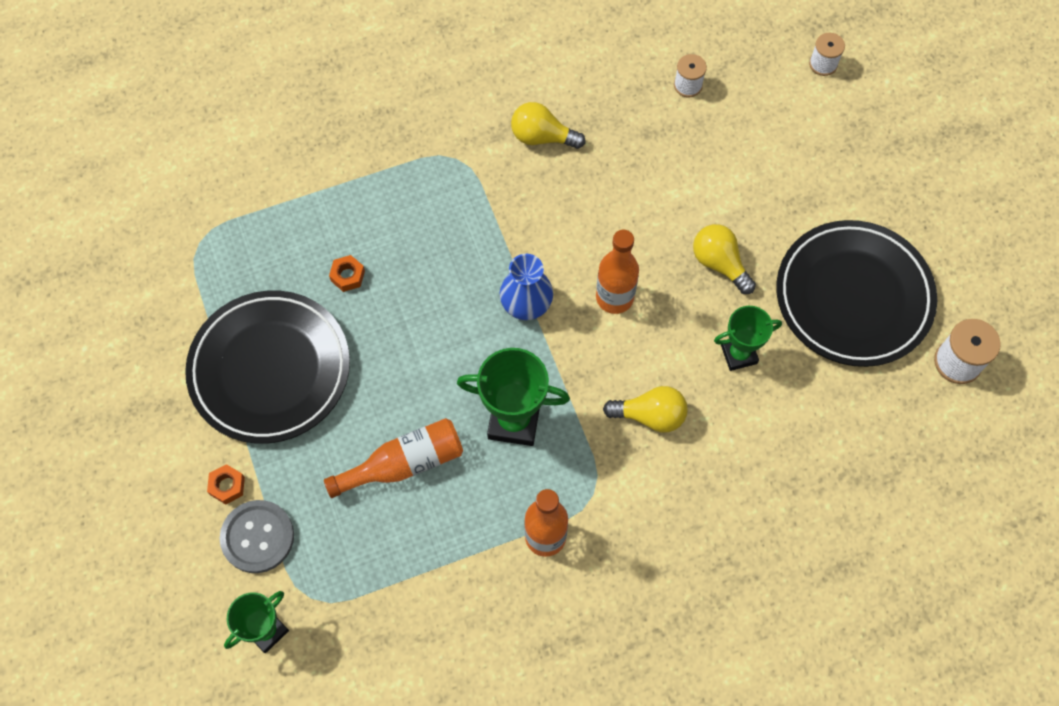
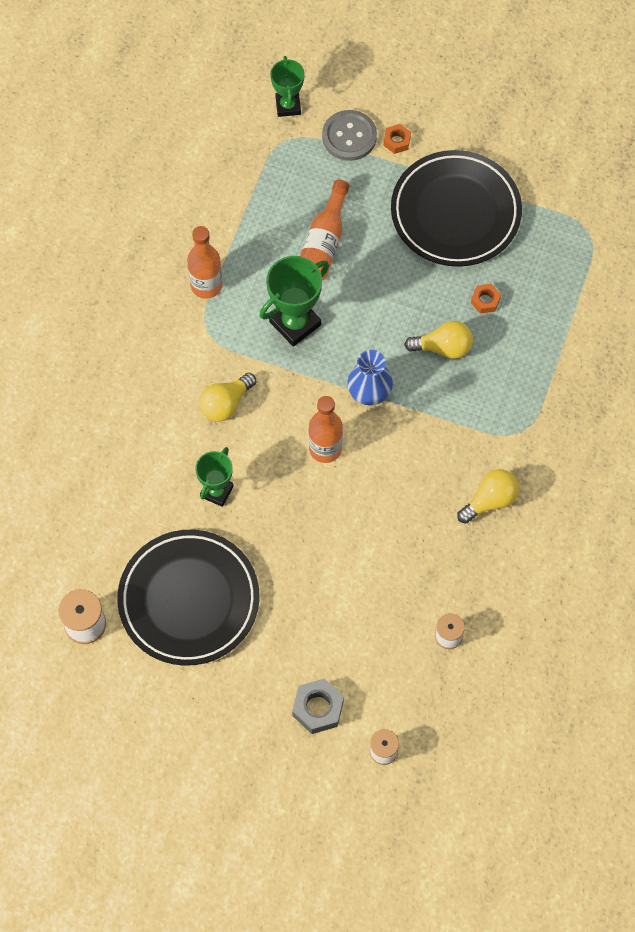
camera: 130 degrees right, 0 degrees up
(719, 263) = (290, 535): yellow light bulb -> yellow light bulb (443, 347)
(839, 132) = (318, 708): none -> grey nut

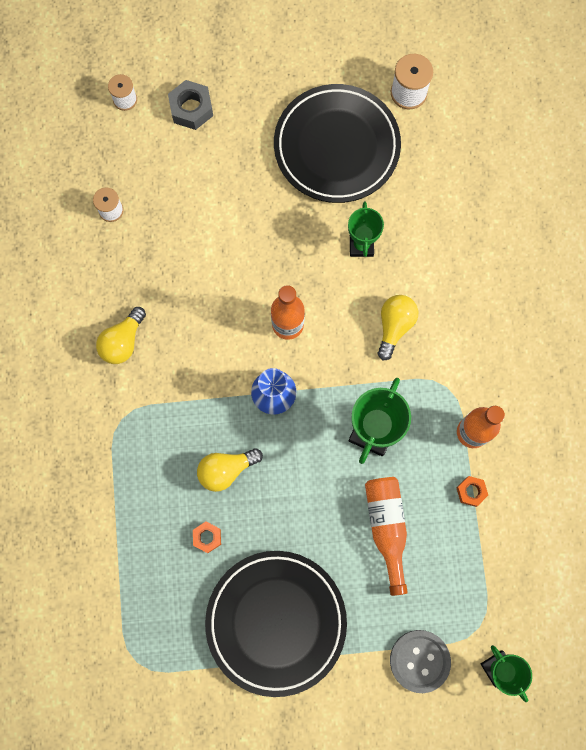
camera: 155 degrees right, 10 degrees up
(397, 141) = (370, 678): orange nut -> orange nut (471, 491)

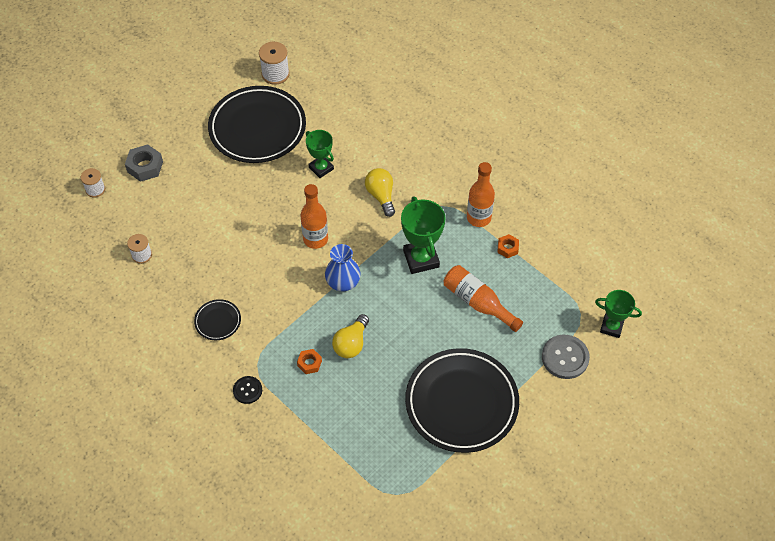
camera: 40 degrees left, 20 degrees down
(91, 439) = (247, 390): none -> black button
(123, 342) = (218, 321): yellow light bulb -> black plate
(207, 537) = (374, 389): orange nut -> orange nut (309, 363)

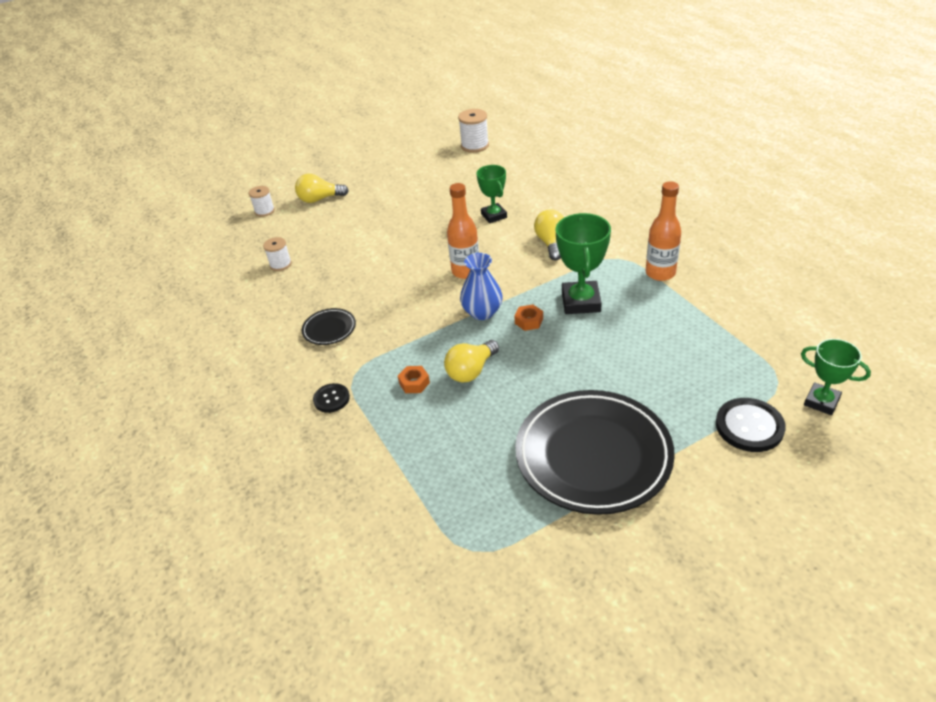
camera: 20 degrees right, 15 degrees down
(145, 167) = (319, 199): grey nut -> yellow light bulb
(257, 128) = (441, 181): black plate -> none
(478, 303) = (641, 352): orange bottle -> none
(507, 248) = (690, 304): orange nut -> orange nut (529, 321)
(565, 357) = (749, 426): grey button -> black button

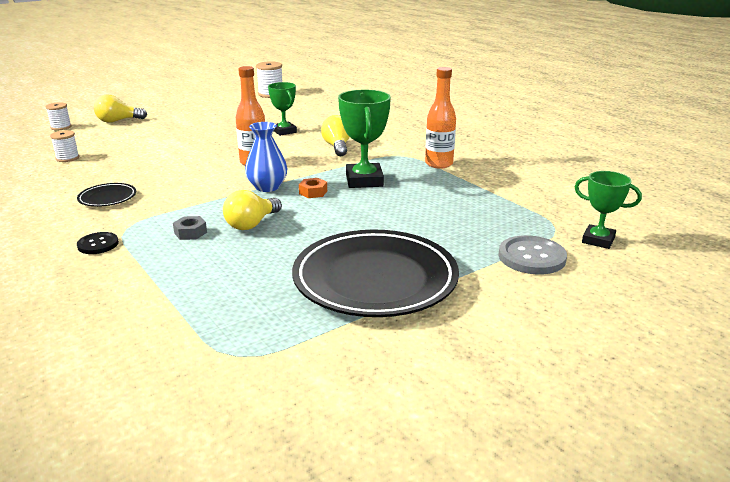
camera: 10 degrees left, 15 degrees down
(414, 383) = (190, 233): orange nut -> grey nut
(749, 426) = (531, 257): black button -> grey button

